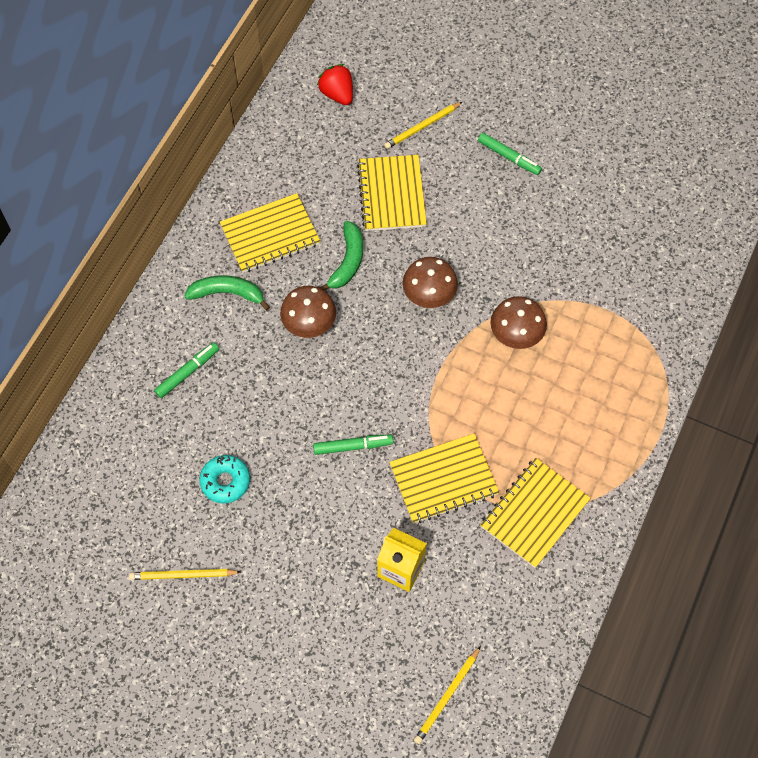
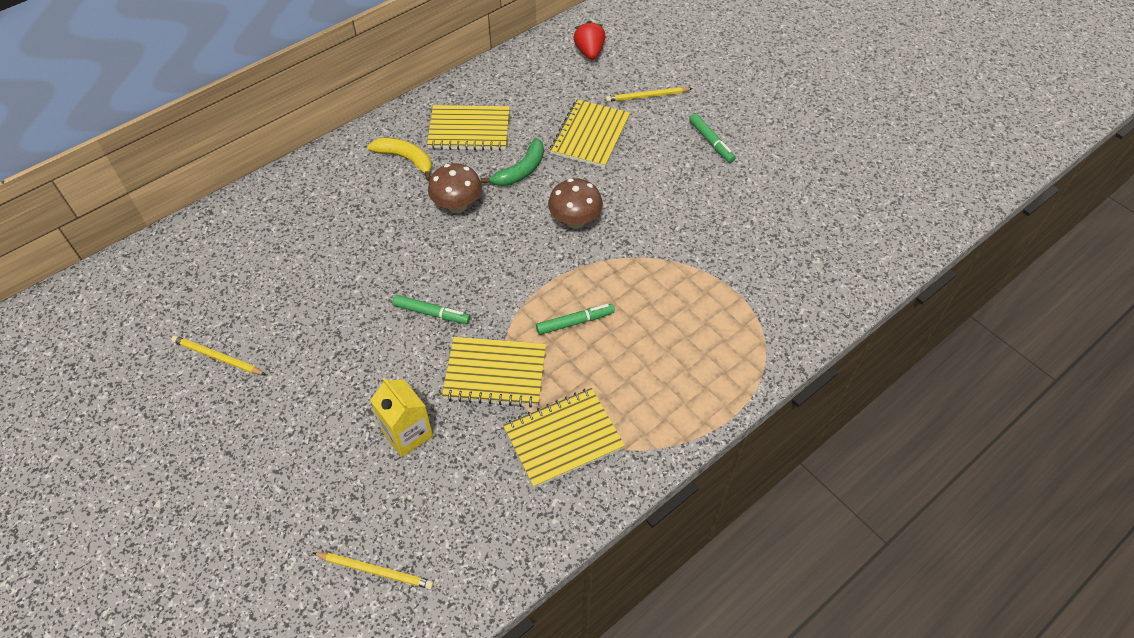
camera: 25 degrees right, 10 degrees down
(187, 372) = (333, 204): green marker -> green marker (575, 322)
(225, 481) = (305, 298): turquoise donut -> none
(228, 293) = (406, 159): green banana -> yellow banana
(447, 696) = (375, 571): yellow pencil -> yellow pencil turned 135 degrees counterclockwise
(516, 335) = (635, 280): brown mushroom -> none

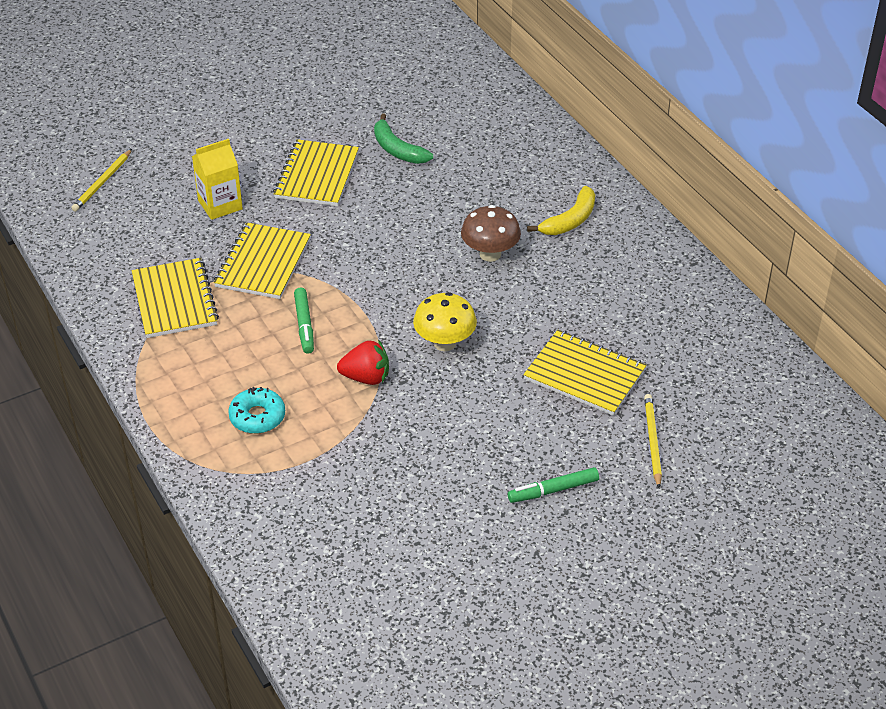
camera: 100 degrees right, 10 degrees down
(217, 357) = (342, 100): yellow pencil -> none
(432, 313) = (349, 227): green marker -> none
(469, 130) = (610, 272): yellow notebook -> yellow notebook (317, 175)
(521, 171) = (534, 308): green banana -> green banana (397, 149)
(575, 221) = (445, 343): brown mushroom -> yellow mushroom
(589, 52) = (751, 397): red strawberry -> red strawberry (366, 377)
(697, 334) = (257, 417): none -> turquoise donut

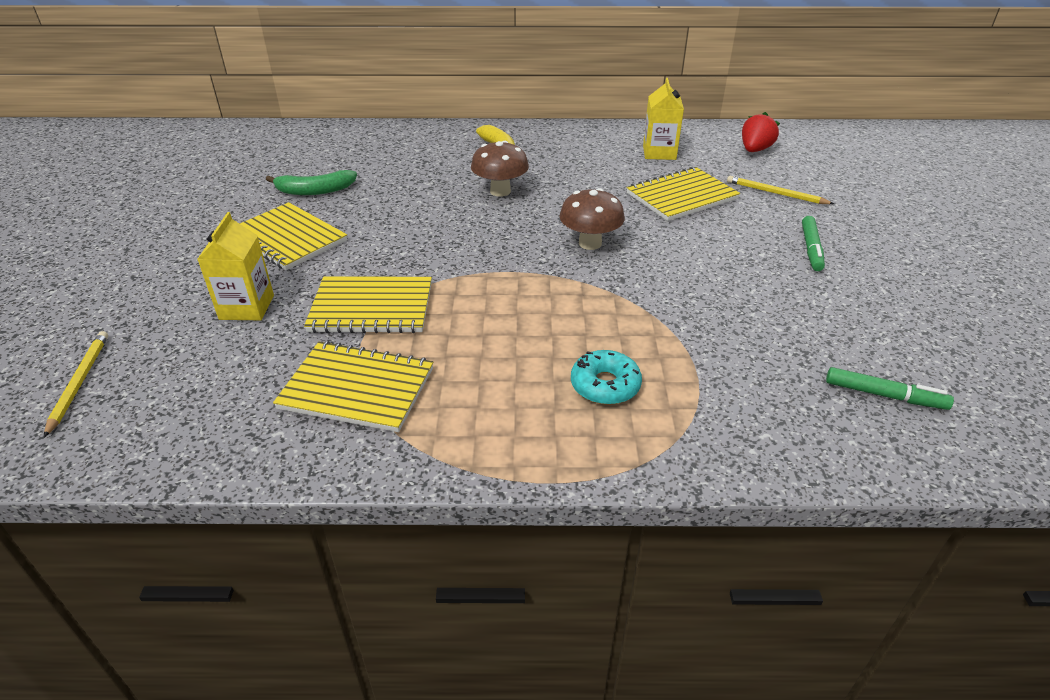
camera: 60 degrees left, 5 degrees down
(102, 182) = (79, 382): yellow pencil -> yellow pencil turned 150 degrees counterclockwise
(263, 263) = (371, 307): yellow notebook -> yellow notebook turned 45 degrees counterclockwise
(304, 325) = (492, 310): green marker -> green marker (884, 395)
(366, 377) = (600, 297): red strawberry -> red strawberry (755, 150)
(445, 343) = (590, 243): yellow mushroom -> brown mushroom
(671, 330) = (659, 152): none -> yellow carton

